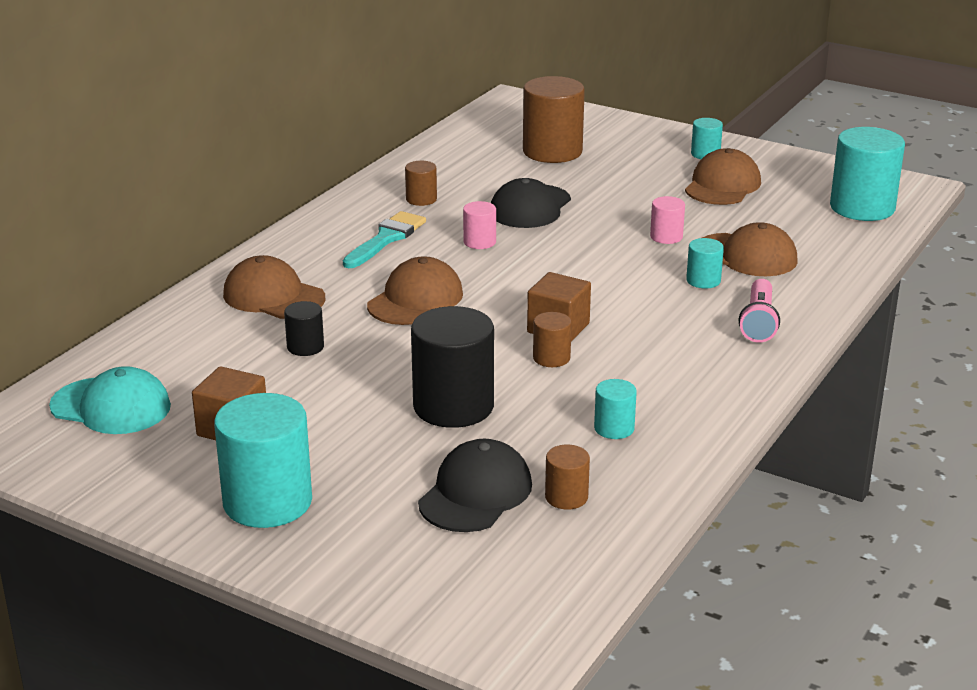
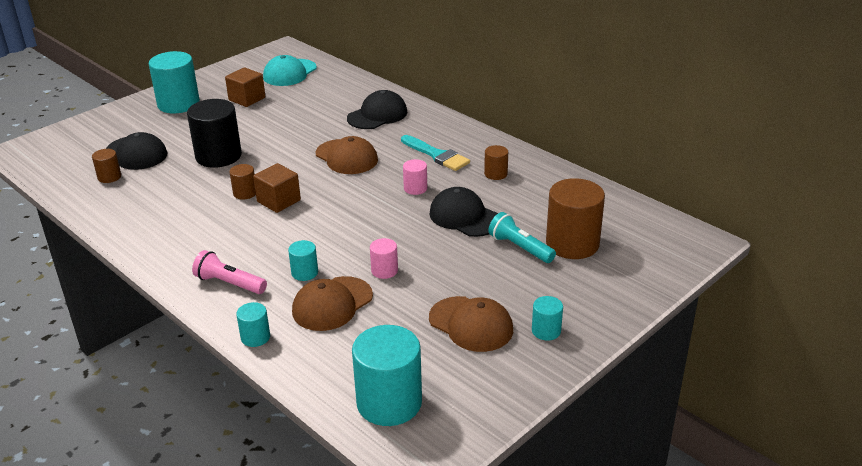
camera: 105 degrees right, 5 degrees up
(273, 296) = (377, 115): brown cap -> black cap
(305, 347) = (313, 120): black cylinder -> none
(575, 174) = (520, 248): none -> turquoise flashlight
(614, 428) = (155, 201): turquoise cylinder -> turquoise cylinder (255, 337)

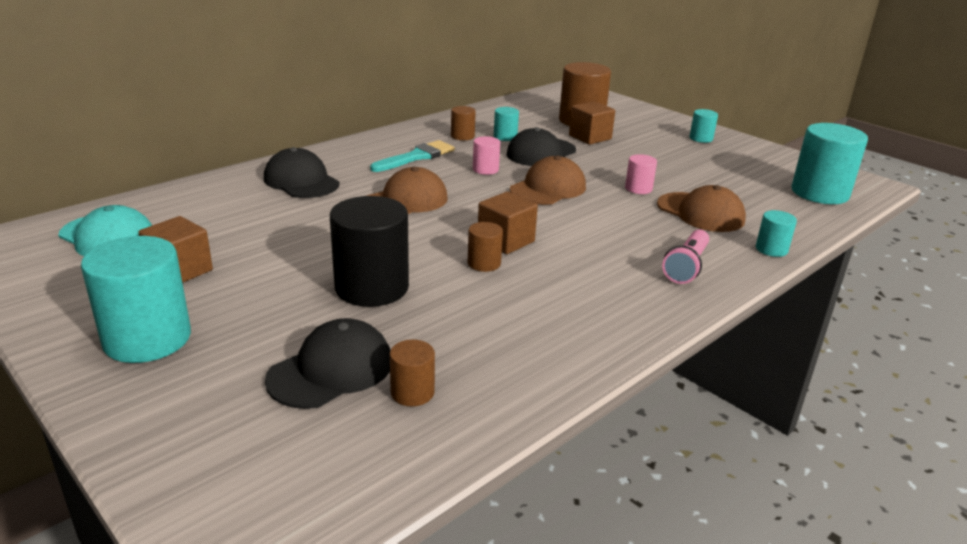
camera: 90 degrees left, 5 degrees down
(304, 273) = (653, 225): turquoise cylinder -> turquoise cylinder (505, 137)
(471, 324) = (704, 160): brown cap -> brown cap (548, 188)
(520, 248) = (590, 137): turquoise flashlight -> brown cube

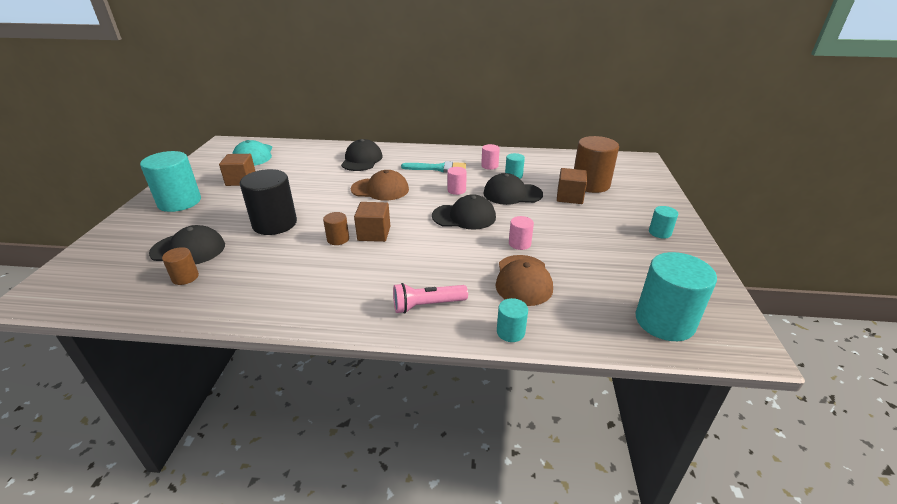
camera: 50 degrees right, 5 degrees up
(462, 136) = (489, 166): brown cylinder -> pink cylinder
(548, 188) = (464, 216): brown cap -> black cap

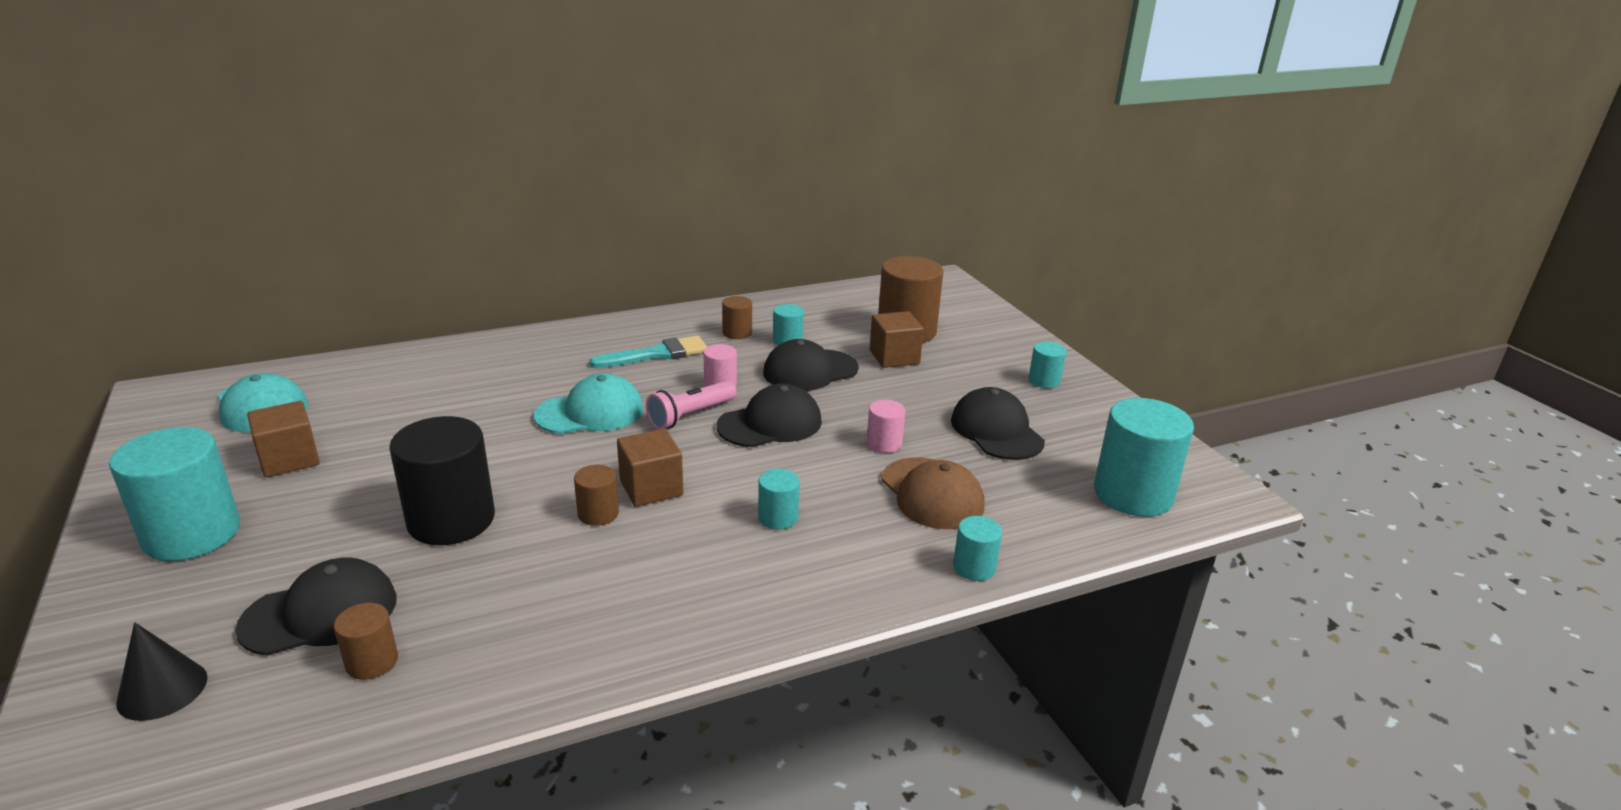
camera: 30 degrees left, 5 degrees down
(109, 262) = (162, 690): none -> black cone
(362, 160) = (504, 367): black cap -> black cap (996, 431)
(380, 189) = (590, 412): brown cap -> turquoise cap
(422, 267) = (778, 518): none -> turquoise cylinder
(427, 305) = (834, 569): pink flashlight -> pink flashlight (690, 415)
(489, 166) = (737, 333): pink cylinder -> brown cylinder

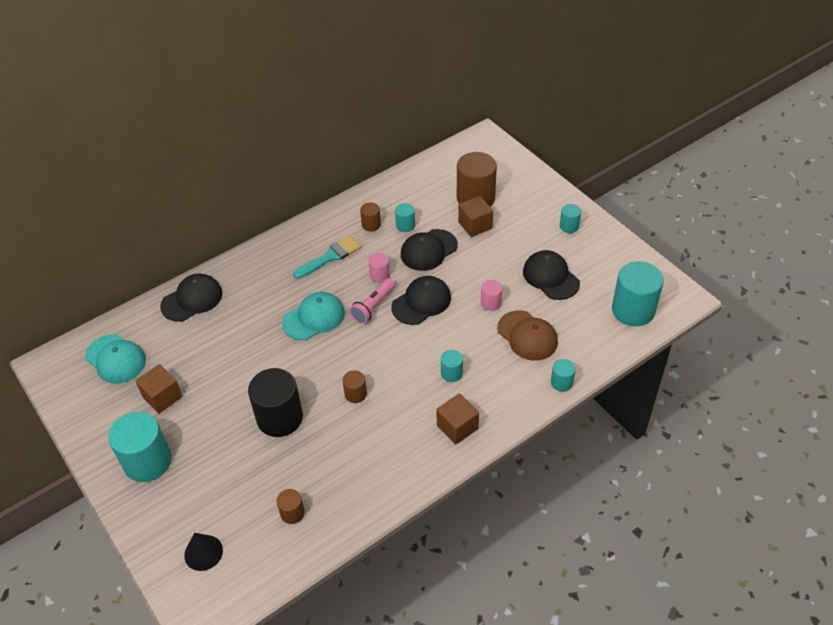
camera: 10 degrees left, 20 degrees up
(320, 613) = (249, 492): black cap -> black cap (192, 299)
(651, 488) = (375, 368): brown cube -> brown cube (457, 427)

